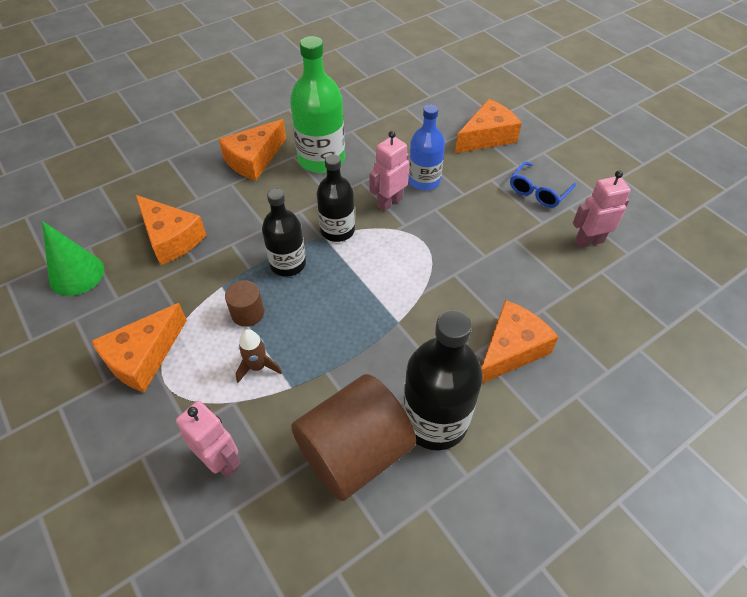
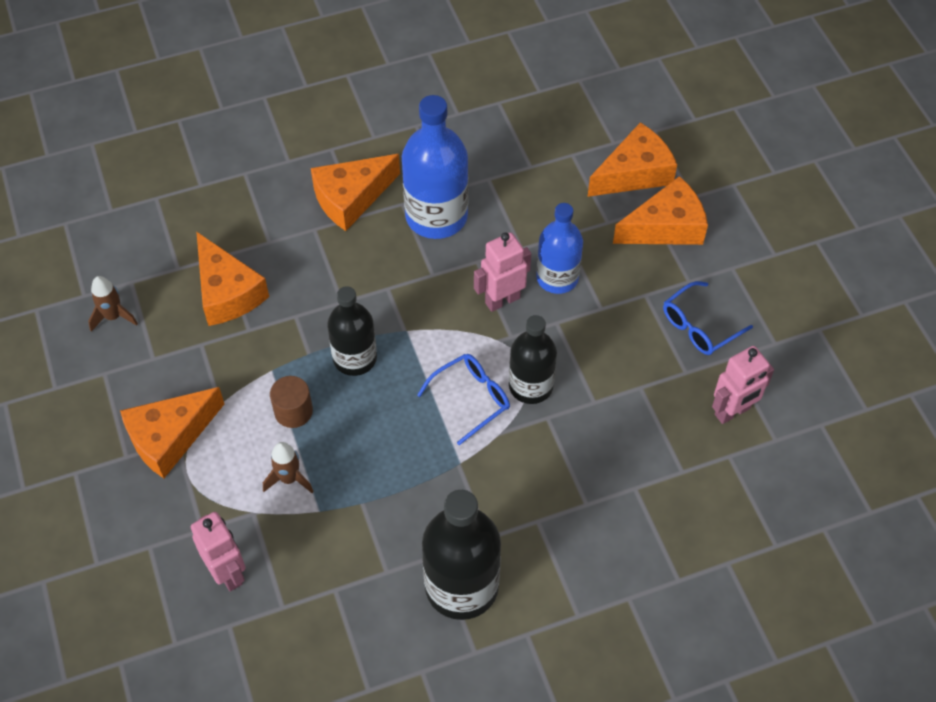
camera: 15 degrees right, 5 degrees up
(76, 274) = (113, 316): green cone -> brown rocket
(321, 159) = (436, 216): green bottle -> blue bottle
(337, 230) = (426, 326): black bottle -> black bottle (530, 386)
(354, 453) = (365, 599): brown cylinder -> none
(390, 273) = (471, 398): none -> blue glasses
(510, 350) = (576, 527): orange cheese -> orange cheese (634, 173)
(589, 241) = (732, 412): pink robot -> pink robot turned 150 degrees clockwise

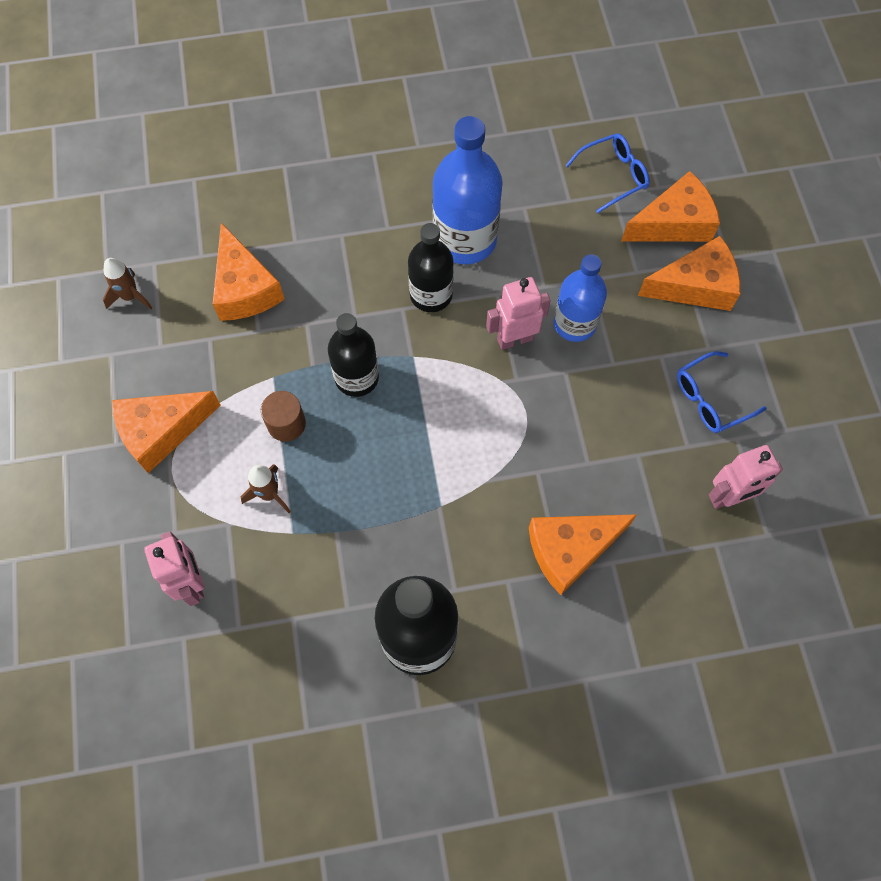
camera: 10 degrees right, 10 degrees up
(351, 198) = (383, 208): orange cheese -> orange cheese (570, 550)
(471, 398) = (465, 439): blue glasses -> blue glasses (613, 176)
(530, 386) = (527, 435): black bottle -> black bottle (431, 295)

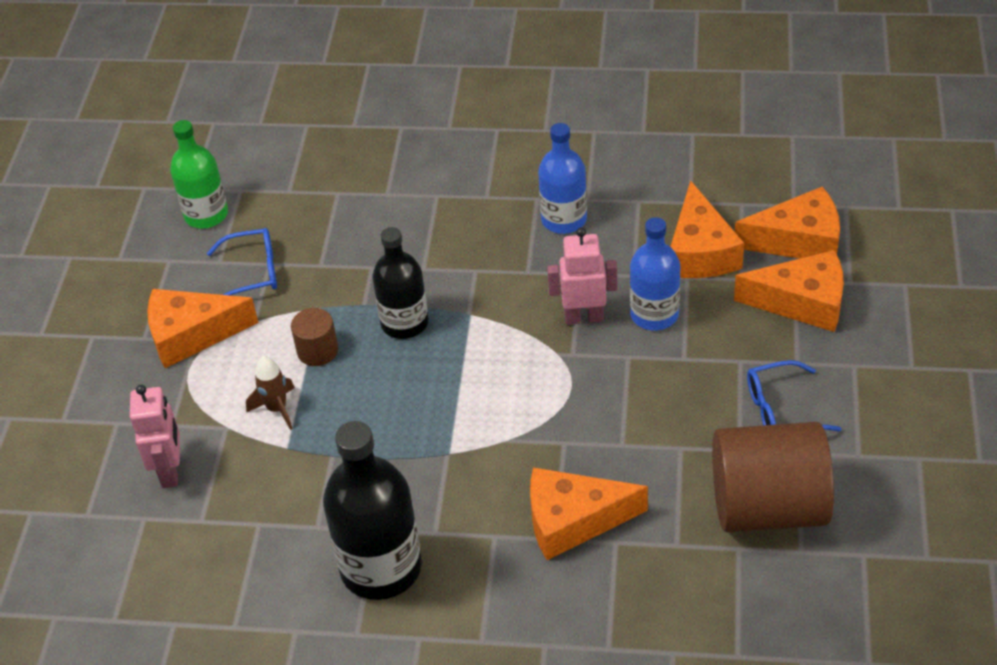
camera: 20 degrees right, 20 degrees down
(130, 296) = (206, 215): brown rocket -> green bottle
(245, 288) = (321, 226): orange cheese -> orange cheese (700, 251)
(431, 295) = (509, 263): black bottle -> none
(465, 239) = (564, 219): blue bottle -> blue bottle, size x0.66
(613, 176) = (747, 187): blue glasses -> blue glasses (253, 272)
(728, 497) = (768, 506): pink robot -> brown cylinder

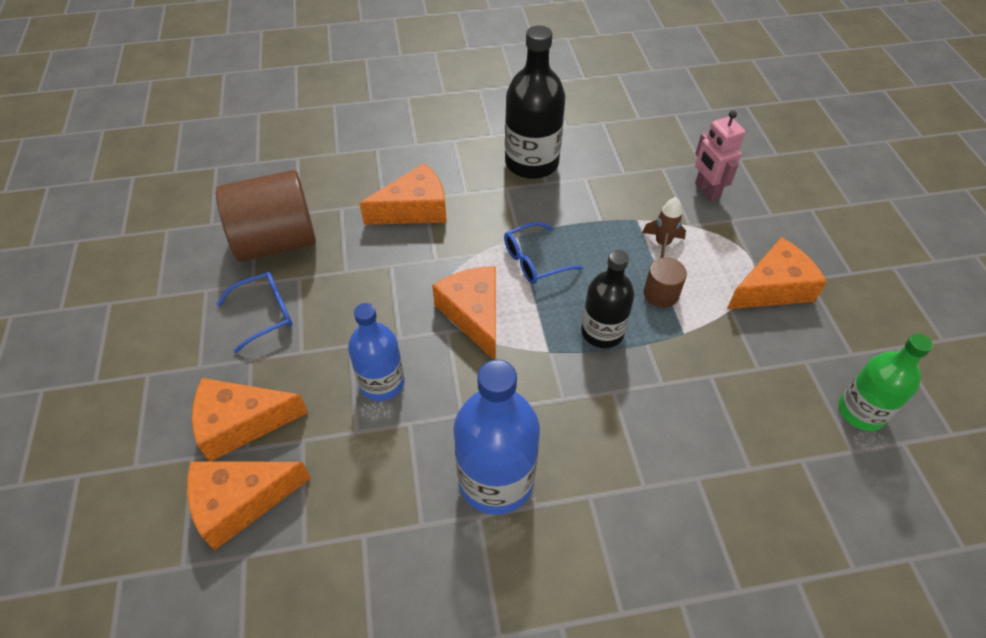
camera: 160 degrees right, 5 degrees up
(253, 272) = (766, 356): blue glasses -> blue glasses (534, 261)
(564, 219) = (496, 480): blue bottle -> blue bottle, size x1.52
(584, 317) = (446, 367): pink robot -> none
(700, 251) = (345, 466): orange cheese -> orange cheese (474, 315)

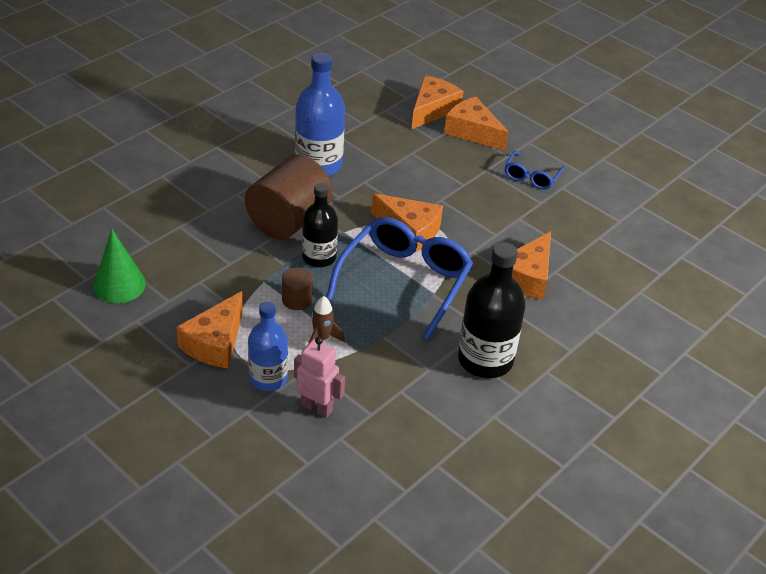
camera: 140 degrees right, 10 degrees down
(241, 423) = (472, 132): orange cheese -> orange cheese turned 90 degrees counterclockwise
(277, 242) = (584, 214): brown cylinder -> brown cylinder (288, 220)
(382, 383) = (423, 176): blue bottle -> blue bottle (268, 378)
(534, 261) = (405, 281): blue glasses -> blue glasses, size x2.00
(861, 411) = (119, 285): green bottle -> green cone

